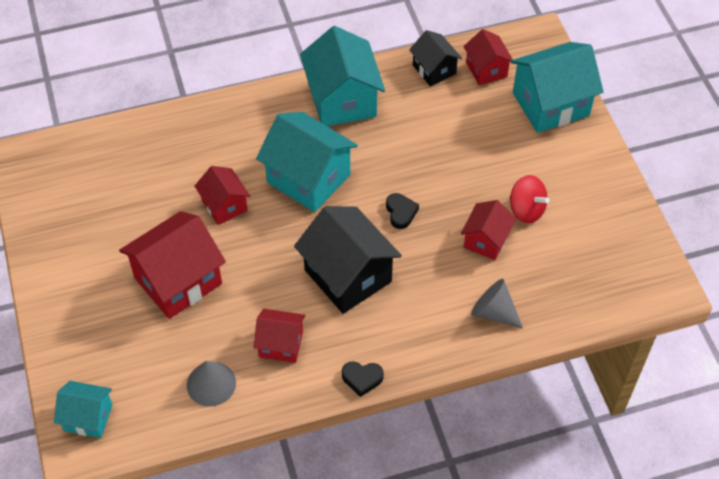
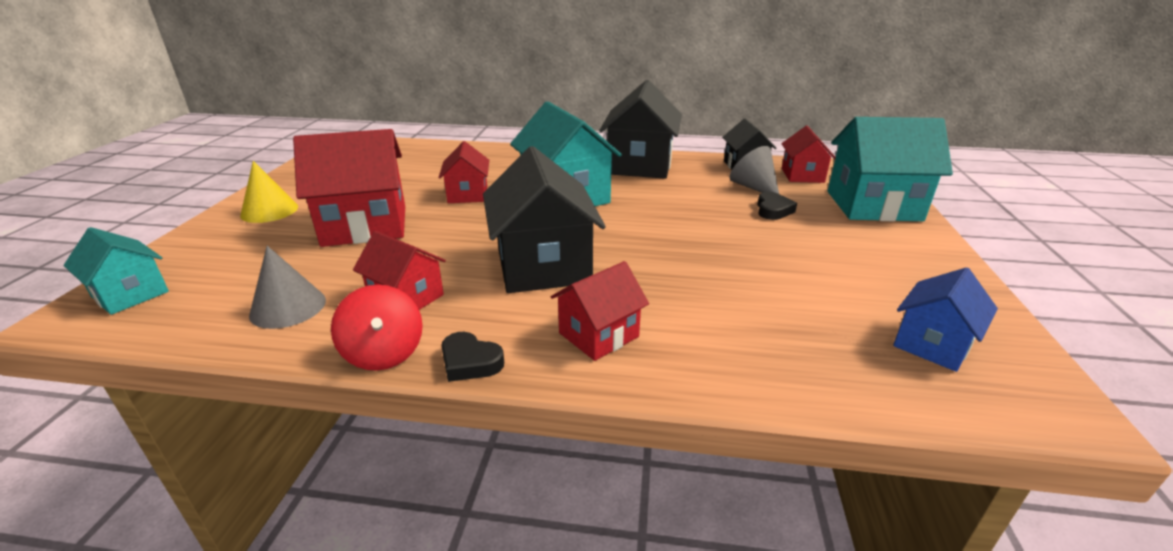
camera: 25 degrees right, 25 degrees down
(77, 292) = (269, 211): none -> yellow cone
(342, 100) = (639, 165): turquoise house -> black house
(401, 212) = (646, 236): black heart -> black heart (773, 210)
(486, 240) = (743, 281): red house -> red house (598, 335)
(493, 312) = (719, 349): grey cone -> grey cone (753, 187)
(526, 210) = (813, 269): red spinning top -> red spinning top (384, 353)
(606, 260) = (932, 344): none -> blue house

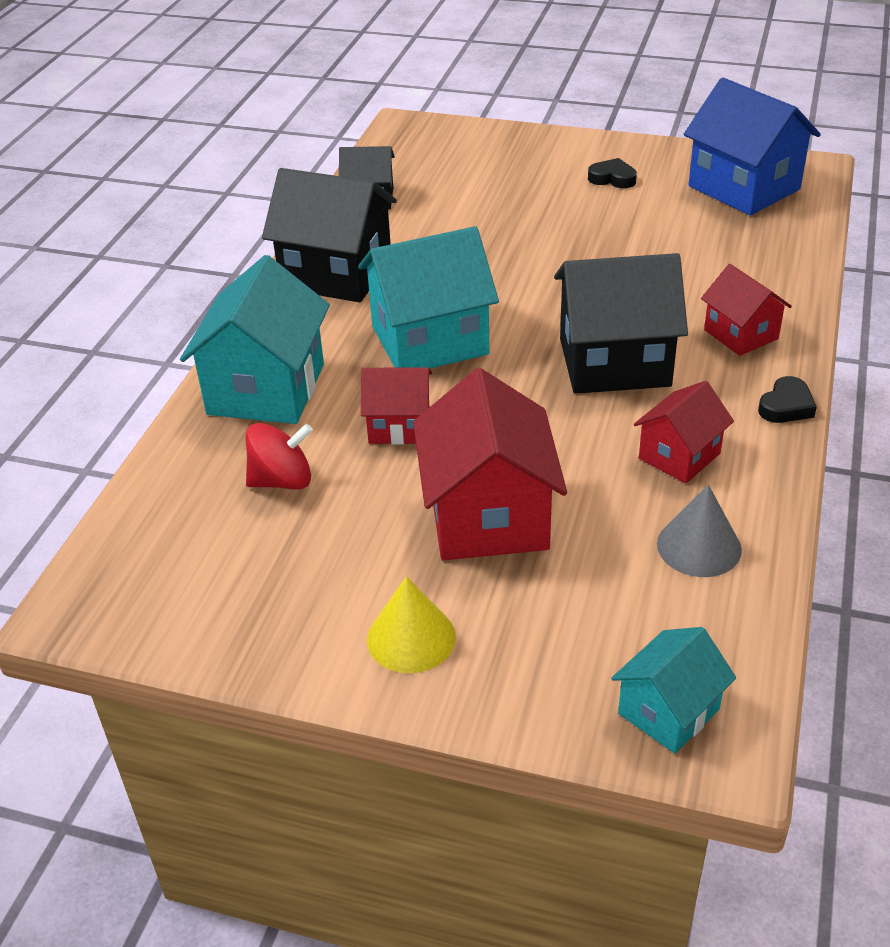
camera: 80 degrees left, 10 degrees up
(384, 353) = (778, 460): red spinning top -> red spinning top (282, 481)
(753, 187) = (437, 205): grey cone -> none
(773, 210) = (502, 205): black heart -> black heart (612, 178)
(802, 175) = (410, 168): red house -> none
(873, 206) = (503, 149): turquoise house -> turquoise house (266, 389)
(932, 344) = (744, 188): blue house -> blue house, size x1.77

